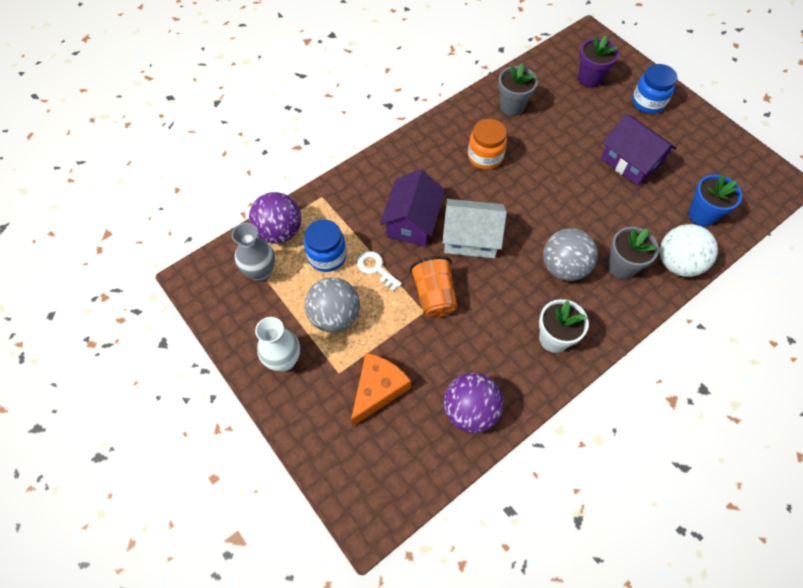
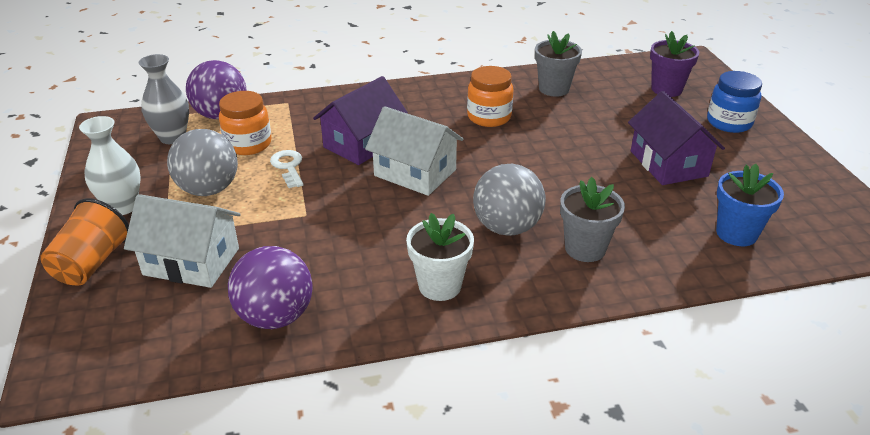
camera: 25 degrees right, 25 degrees down
(327, 256) = (248, 144): blue jar -> orange jar
(378, 389) = (191, 261): orange cheese -> white house
(434, 295) = (330, 205): orange cup -> orange cup (92, 263)
(677, 263) = (667, 268): white ball -> none

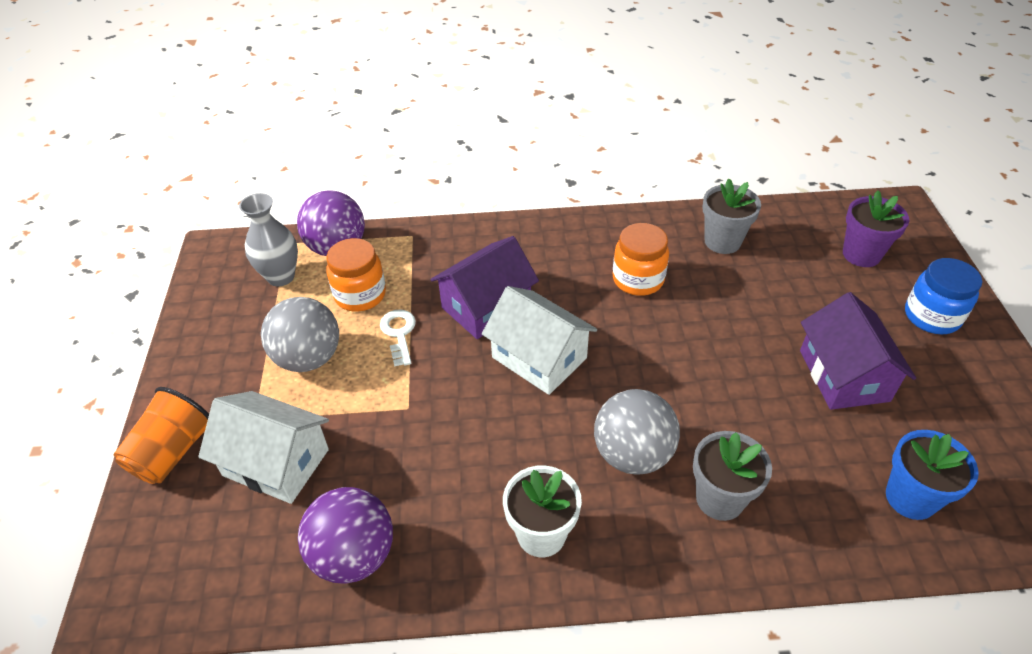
camera: 10 degrees right, 10 degrees up
(122, 207) = (215, 373): white vase -> none

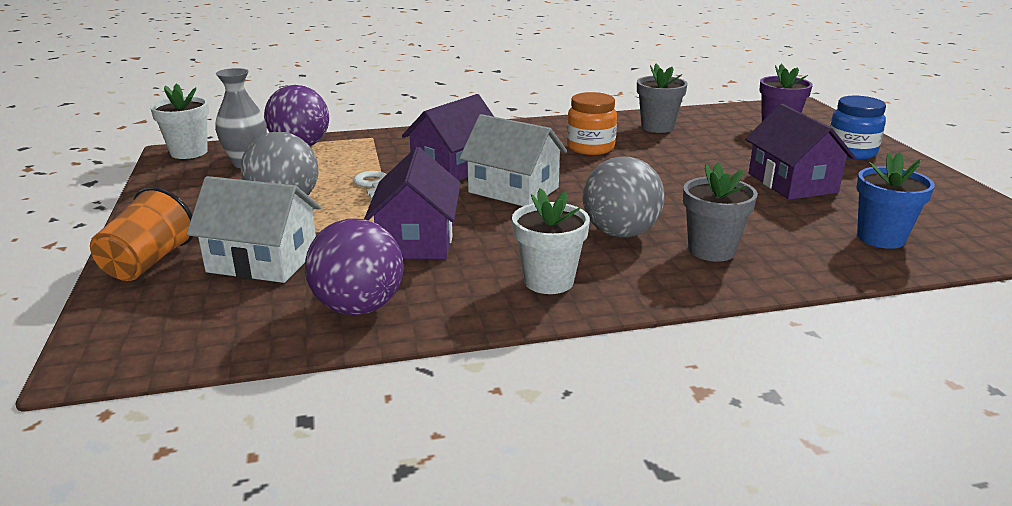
camera: 10 degrees left, 20 degrees down
(227, 250) = (189, 152): none -> white flower pot
(360, 295) = (329, 168): orange jar -> none
(426, 442) = (416, 240): none -> purple house

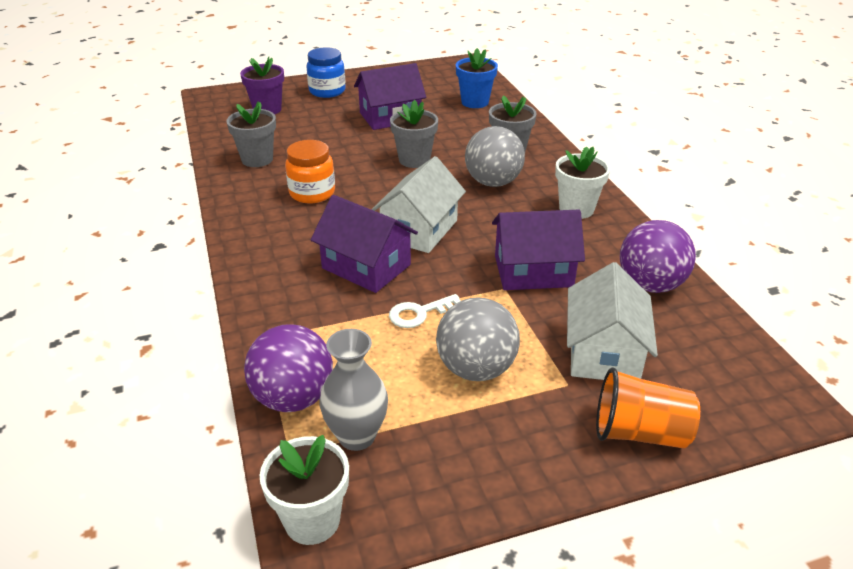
camera: 95 degrees left, 10 degrees up
(672, 192) = (414, 160): none -> grey flower pot

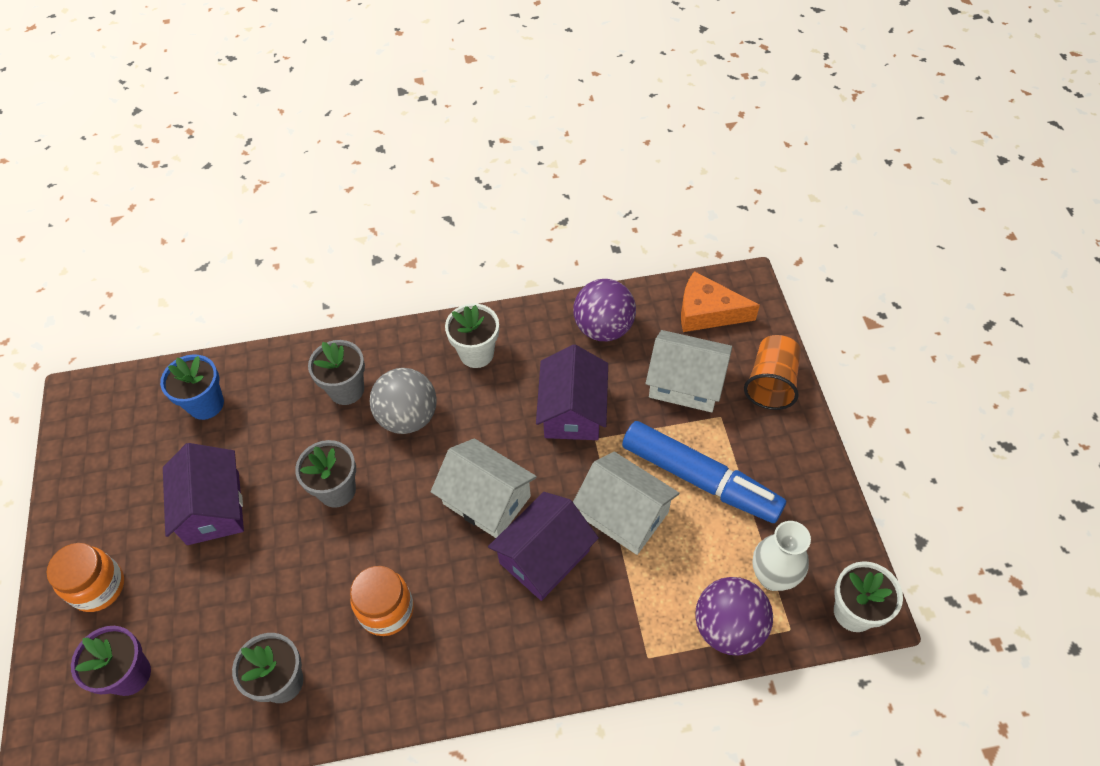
camera: 80 degrees left, 20 degrees up
(327, 91) = (98, 587): blue jar -> orange jar
(357, 436) = (773, 576): grey vase -> white vase
(419, 313) = (624, 514): white key -> white house
(476, 369) = (700, 478): grey ball -> blue marker
(723, 367) = (707, 312): none -> orange cheese

